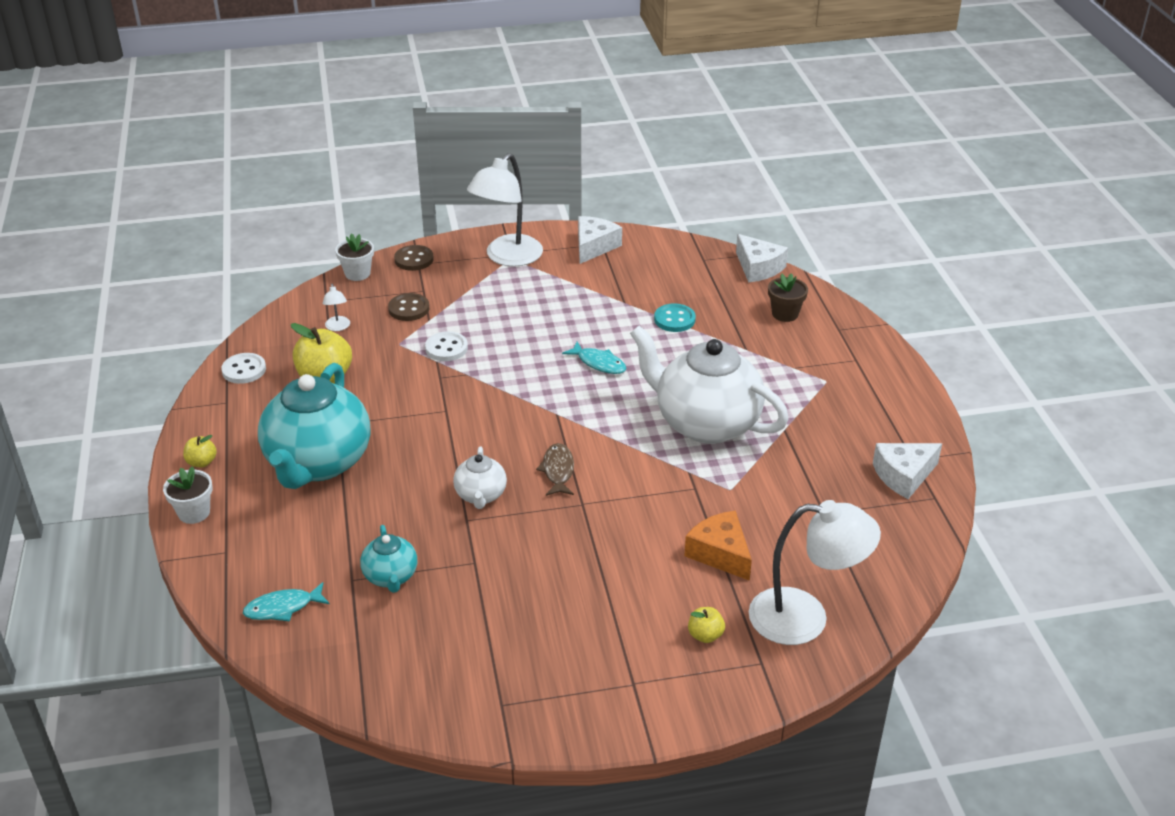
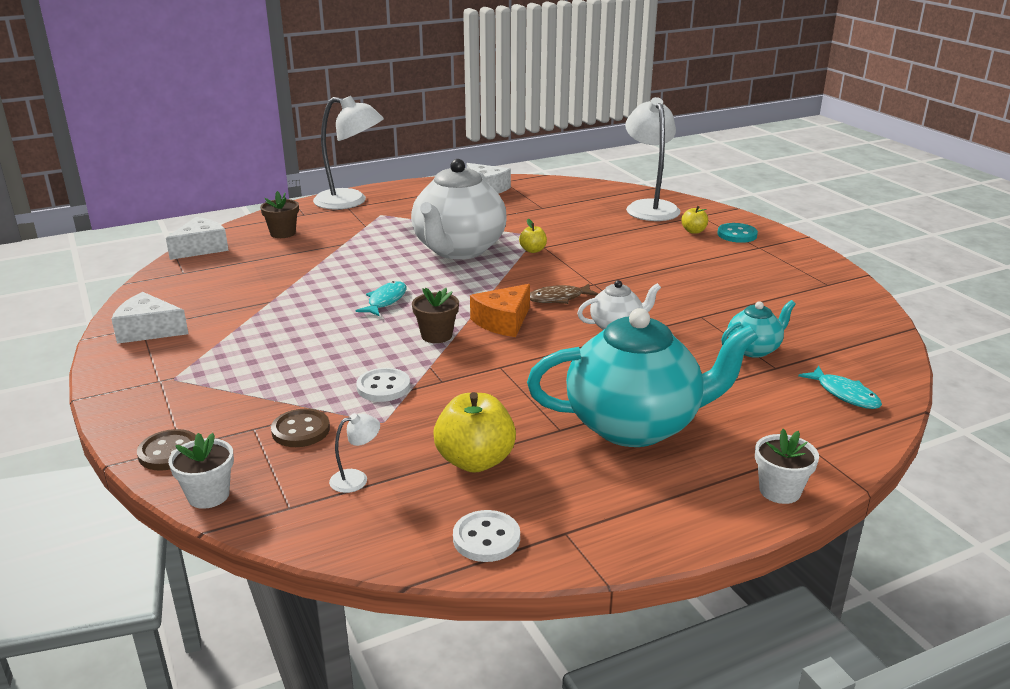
camera: 105 degrees left, 10 degrees down
(202, 462) = (694, 514): yellow apple -> yellow apple (533, 250)
(507, 257) = (169, 381): white lamp -> white lamp (350, 201)
(517, 384) = (436, 335): none -> brown flower pot
(674, 319) = (300, 275): turquoise button -> turquoise button (737, 234)
(720, 553) = (610, 233): orange cheese -> orange cheese (503, 321)

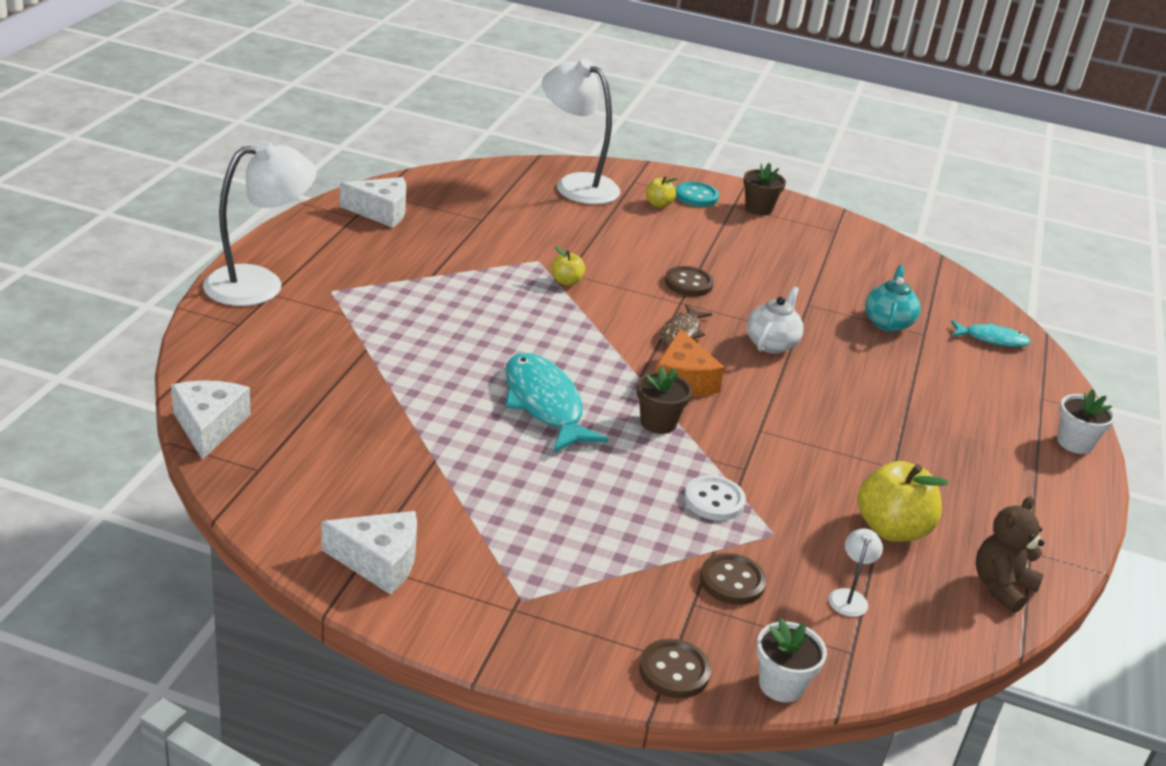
camera: 50 degrees left, 5 degrees up
(148, 330) = (379, 561): white cheese -> white cheese turned 135 degrees counterclockwise
(283, 233) = (268, 362): brown flower pot -> brown flower pot (758, 208)
(385, 300) = (544, 404): turquoise fish -> turquoise fish, size x1.74
(458, 250) = (498, 309): white teapot -> none
(486, 538) = (1001, 587): white button -> brown teddy bear
(623, 276) = (688, 283): none -> brown button
(635, 425) = (929, 436): turquoise teapot -> none

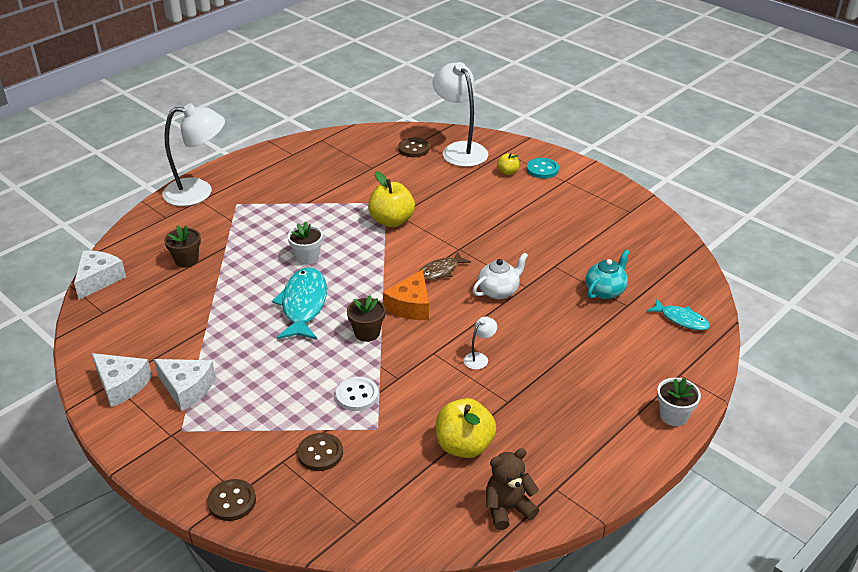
camera: 30 degrees right, 5 degrees up
(381, 212) = (311, 153): white cheese -> white cheese (187, 388)
(566, 282) = (391, 221): yellow apple -> yellow apple, size x1.95
(688, 283) = (477, 235): brown button -> brown button (413, 149)
(758, 208) = (582, 185): brown flower pot -> brown flower pot (186, 260)
(781, 685) = (290, 530): white flower pot -> white flower pot (307, 257)
(849, 597) = (389, 485): white lamp -> white lamp (479, 358)

